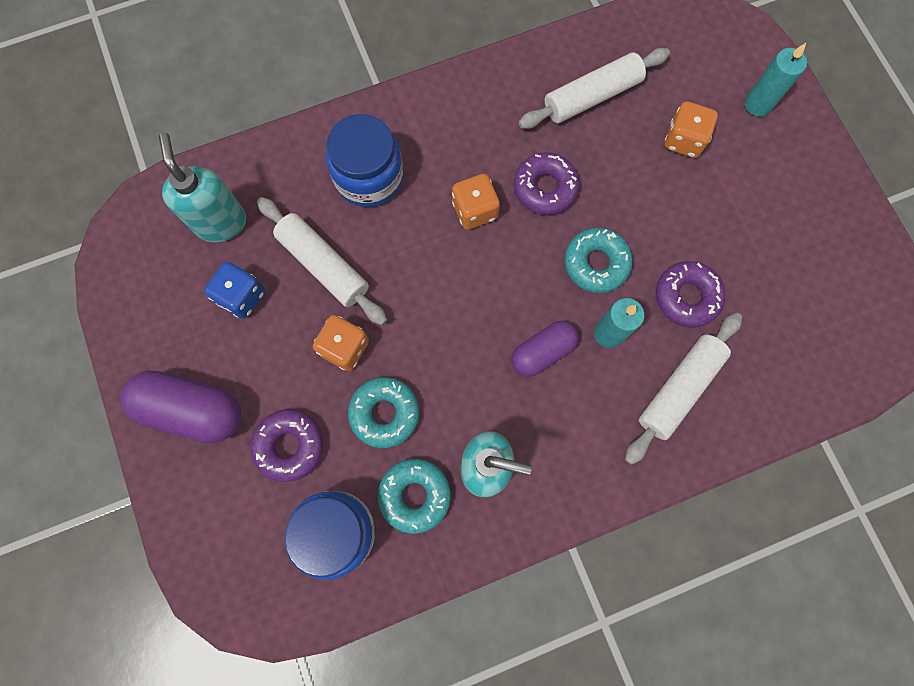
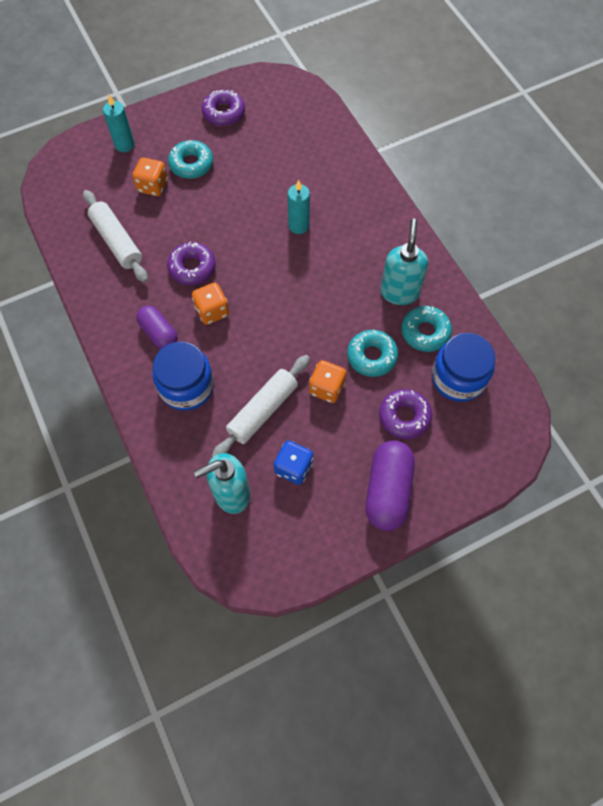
camera: 95 degrees left, 10 degrees down
(542, 352) = (316, 263): purple capsule -> purple capsule (159, 333)
(596, 263) = (249, 234): turquoise donut -> turquoise donut (191, 164)
(679, 389) = (332, 187): white rolling pin -> none
(686, 297) = (269, 183): purple donut -> purple donut (224, 113)

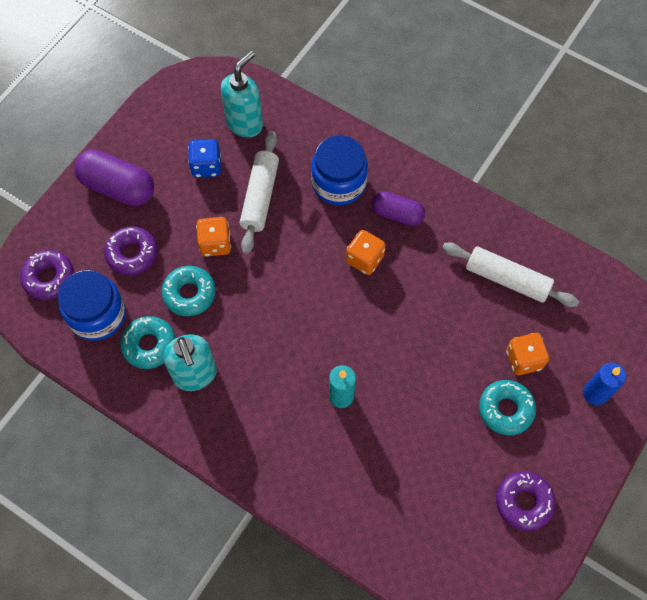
camera: 150 degrees right, 0 degrees up
(124, 145) = (595, 393): turquoise candle -> blue candle
(192, 267) = (415, 291): purple donut -> purple donut (49, 278)
(388, 490) = (118, 187): purple capsule -> purple capsule turned 45 degrees counterclockwise

